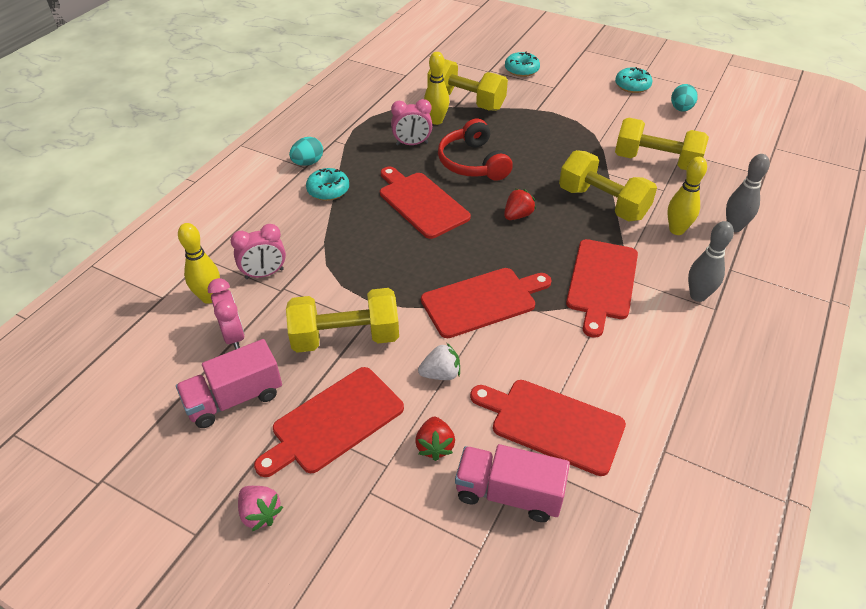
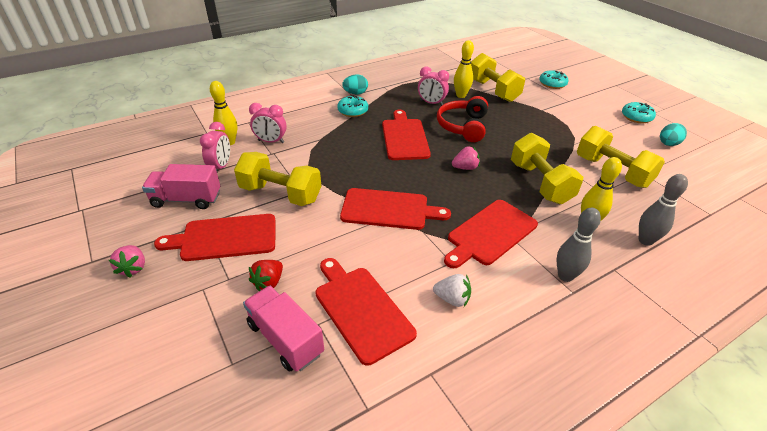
camera: 30 degrees right, 5 degrees down
(441, 374) = (317, 241): white strawberry -> white strawberry (452, 299)
(517, 215) = (465, 168): red strawberry -> pink strawberry

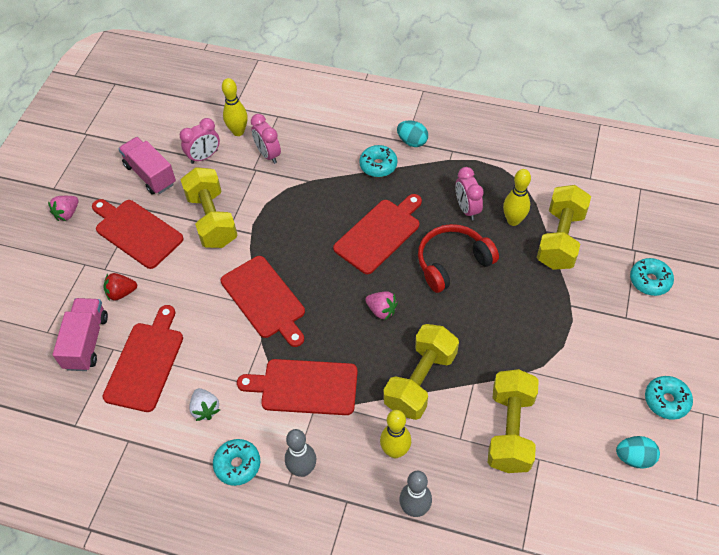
camera: 50 degrees right, 15 degrees up
(528, 311) = (237, 465): none -> turquoise donut

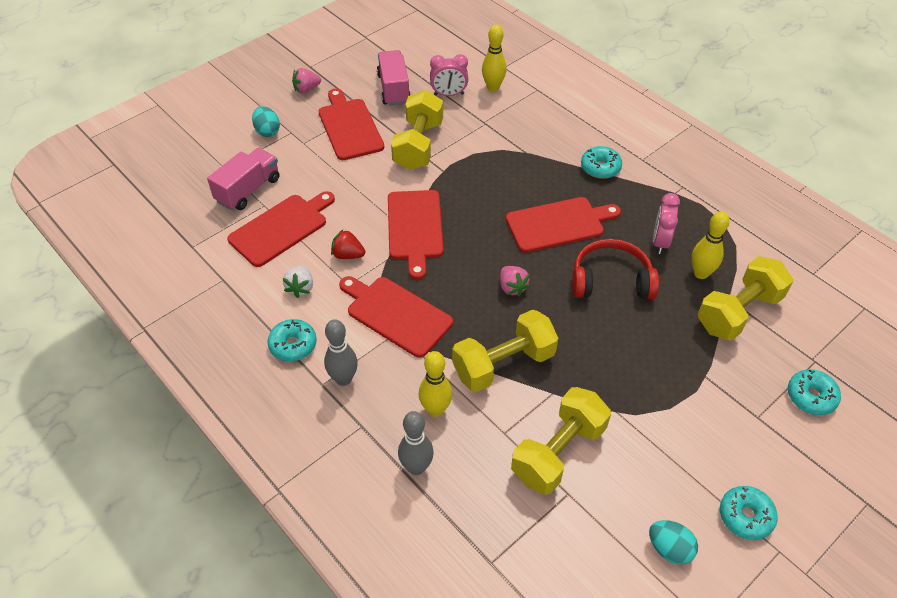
camera: 30 degrees right, 5 degrees down
(121, 293) = (303, 167): red strawberry -> red strawberry (348, 255)
(268, 154) = (505, 116): pink clock -> none
(412, 142) = (648, 162): turquoise egg -> turquoise egg (267, 131)

